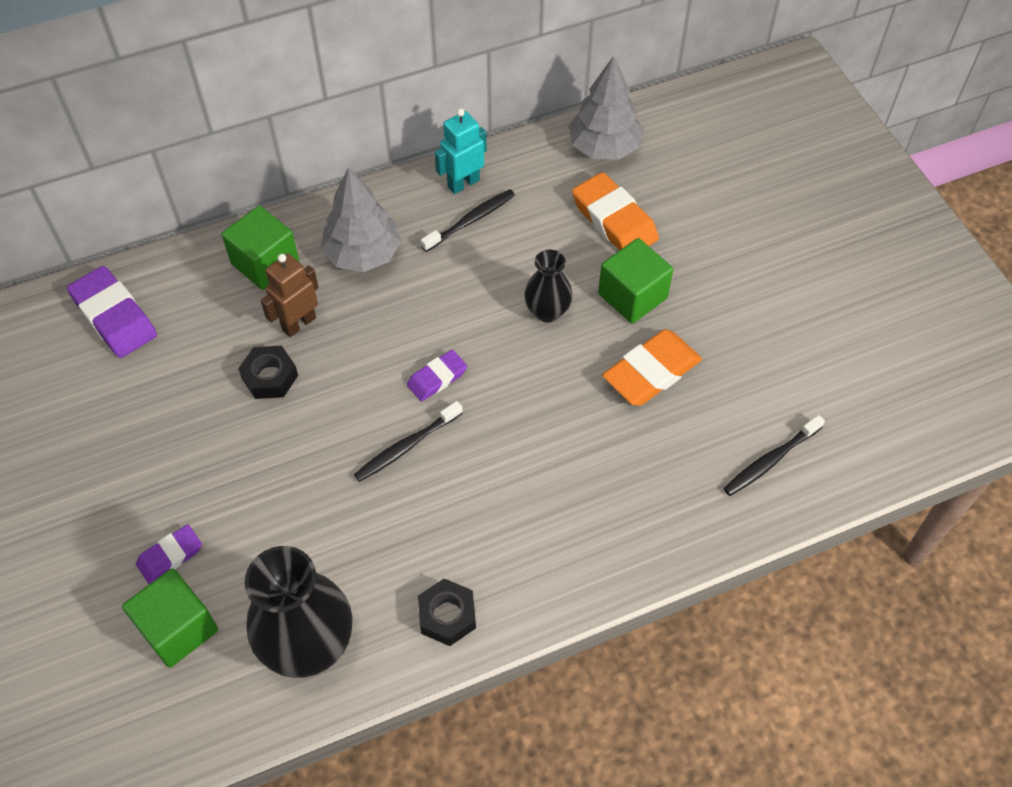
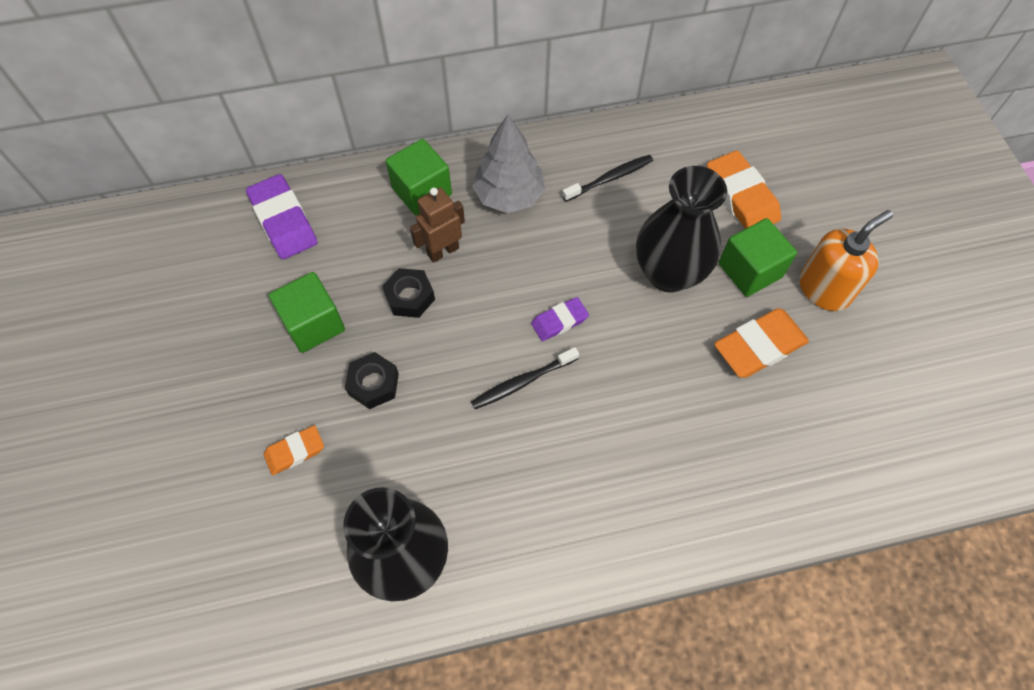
camera: 10 degrees right, 5 degrees up
(170, 556) = (295, 451): purple eraser -> orange eraser
(178, 628) = (291, 522): green cube -> green cube (313, 324)
(447, 616) = (537, 554): black nut -> black nut (373, 384)
(463, 183) = (607, 143): turquoise robot -> none
(547, 311) = (669, 273): black vase -> black vase, size x1.81
(603, 147) = (739, 127): grey tree -> none
(712, 303) = (824, 289): none -> orange soap dispenser
(770, 460) = (864, 451): black toothbrush -> none

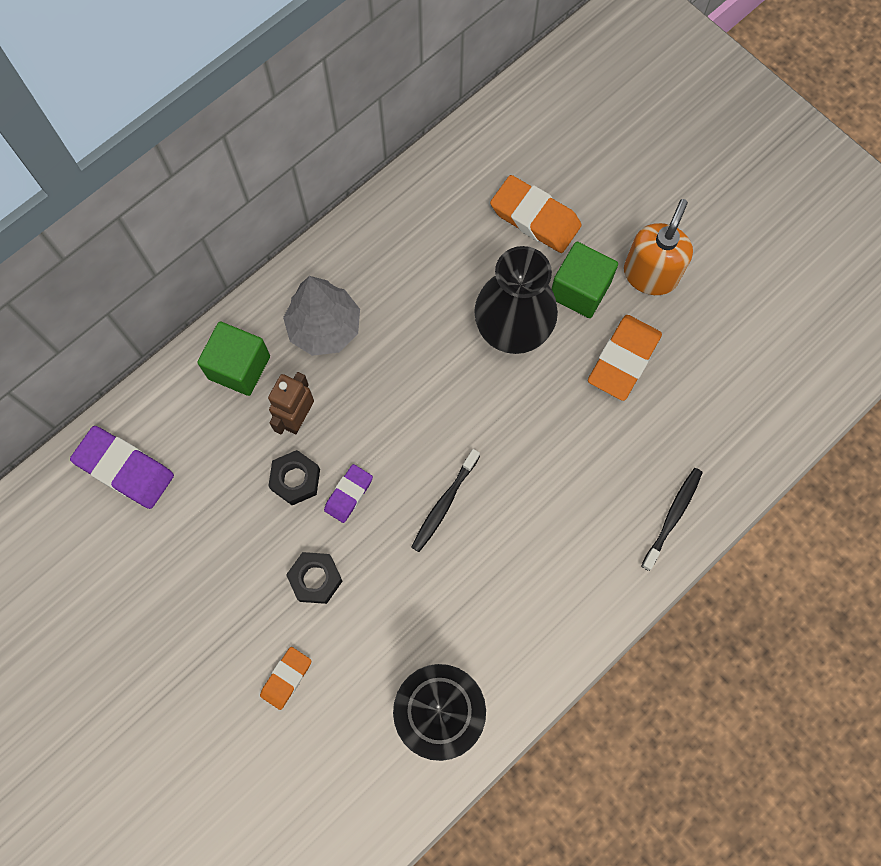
camera: 30 degrees left, 10 degrees up
(313, 324) = (224, 554): green cube -> none
(559, 321) = (443, 429): purple eraser -> purple eraser (348, 494)
(610, 178) = (408, 260): black toothbrush -> black toothbrush (672, 516)

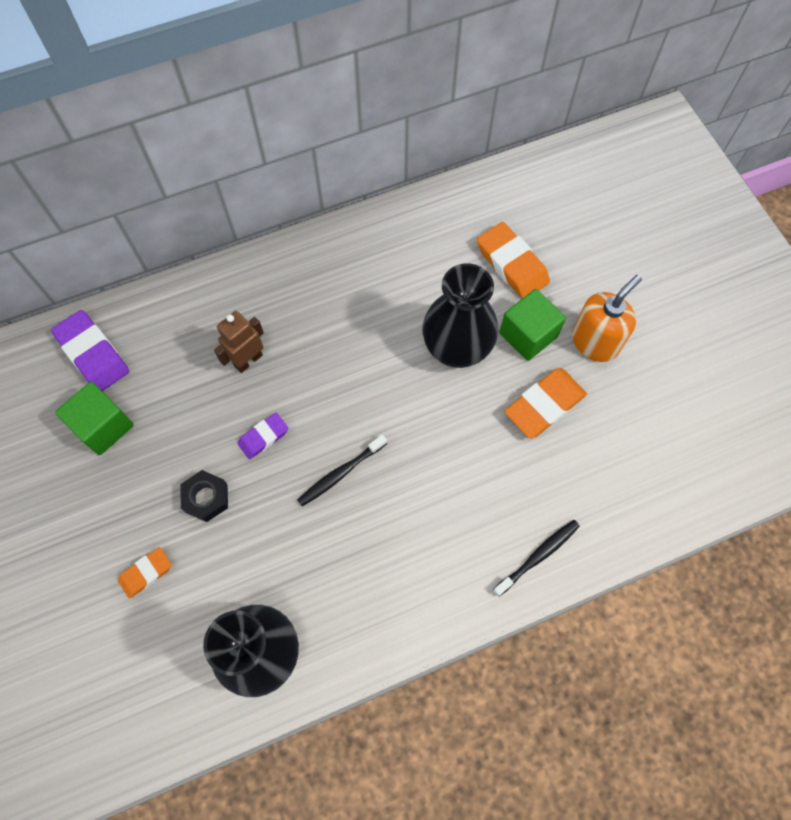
camera: 20 degrees right, 5 degrees down
(239, 367) = (218, 304): green cube -> green cube (103, 426)
(295, 479) = (225, 410): black nut -> none
(324, 328) = (300, 296): grey tree -> none

